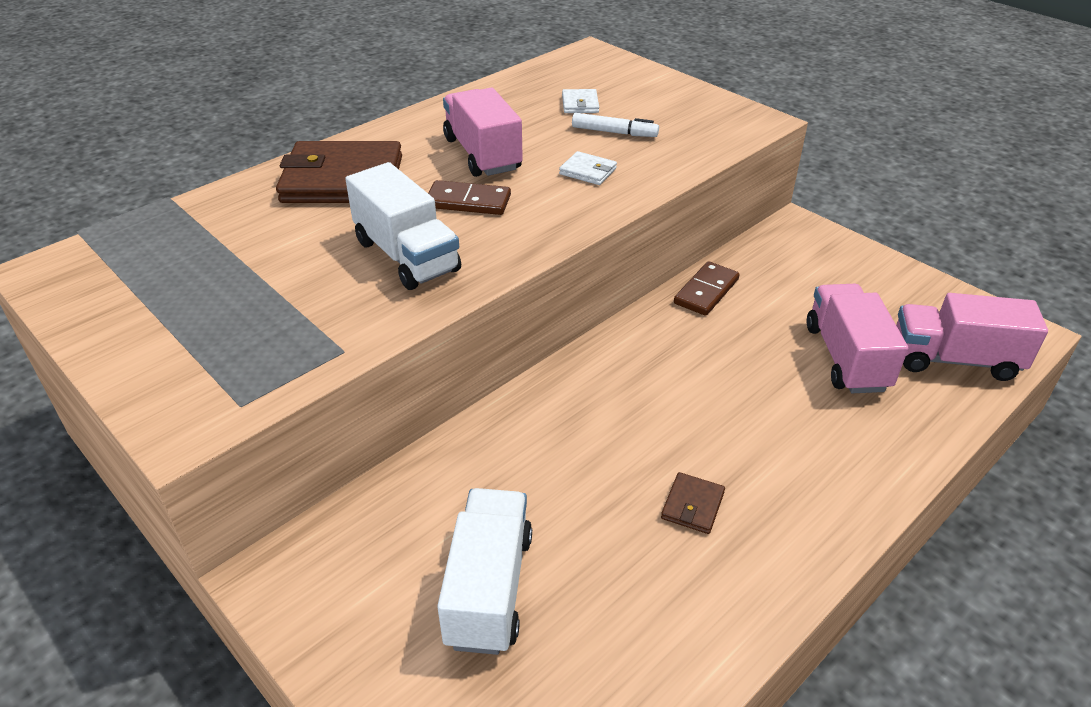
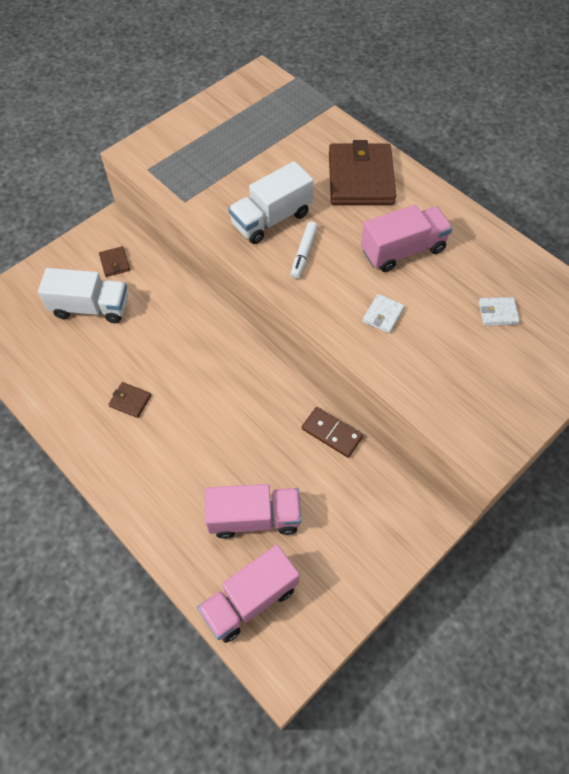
camera: 90 degrees right, 20 degrees up
(377, 558) = (115, 263): none -> brown wallet
(468, 201) = (336, 245): brown domino -> none
(614, 132) = (449, 335): white marker -> white marker (304, 253)
(954, 359) = (250, 599): pink truck -> pink truck turned 135 degrees counterclockwise

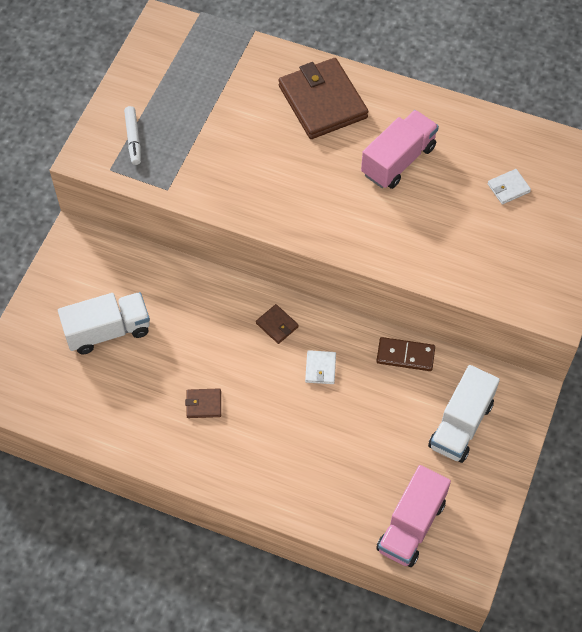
camera: 25 degrees left, 0 degrees up
(115, 263) = (103, 276): brown wallet -> brown wallet (277, 325)
(254, 517) = (377, 458): pink truck -> none
(271, 219) = (261, 175): white truck -> white truck (461, 425)
(304, 253) = (311, 198): white marker -> white marker (133, 139)
(383, 315) = (412, 229): white wallet -> white wallet (320, 368)

